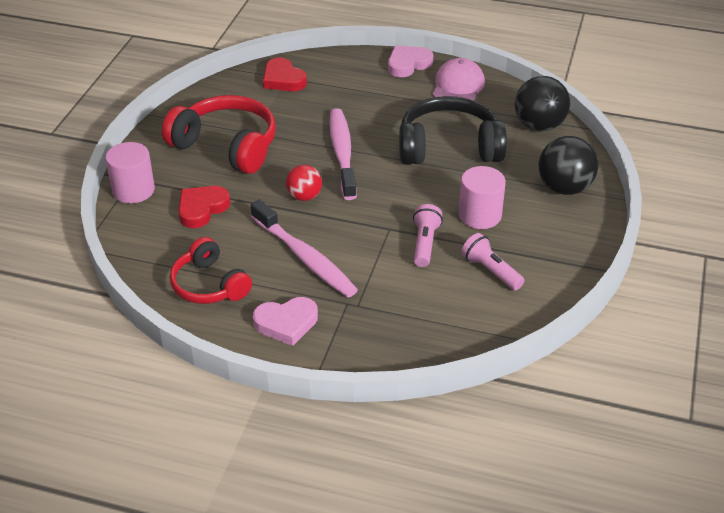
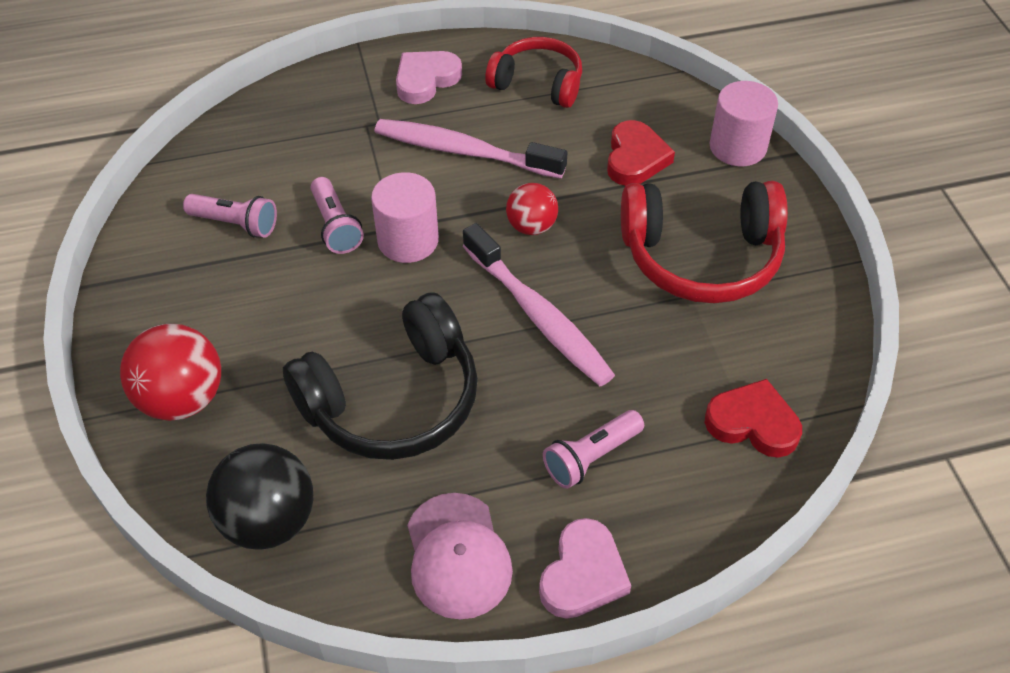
camera: 150 degrees right, 10 degrees up
(369, 94) = (591, 457): none -> pink flashlight
(480, 215) = (286, 297): pink cylinder -> pink cylinder (408, 240)
(564, 188) = (182, 399): black ball -> red ball

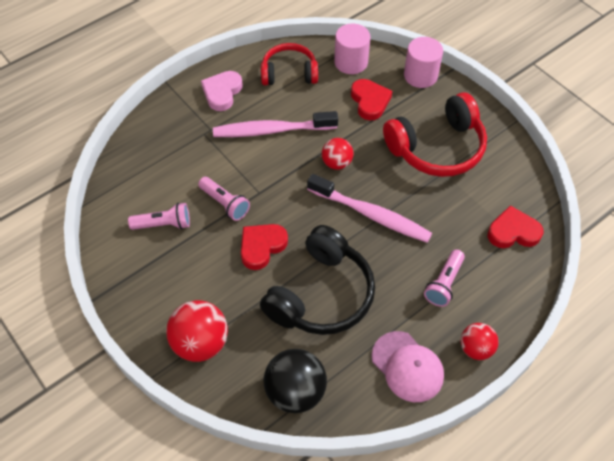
camera: 25 degrees left, 5 degrees up
(350, 302) = (262, 247): none -> red heart
(408, 240) = (272, 197): pink cylinder -> pink cylinder (351, 62)
(583, 574) = (475, 348): pink heart -> red ball

